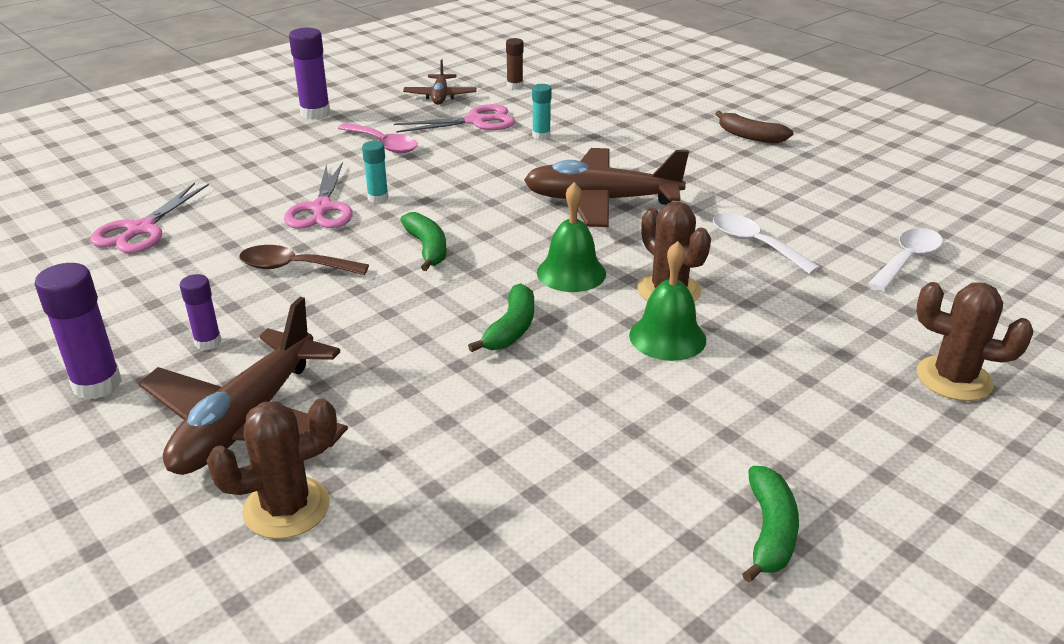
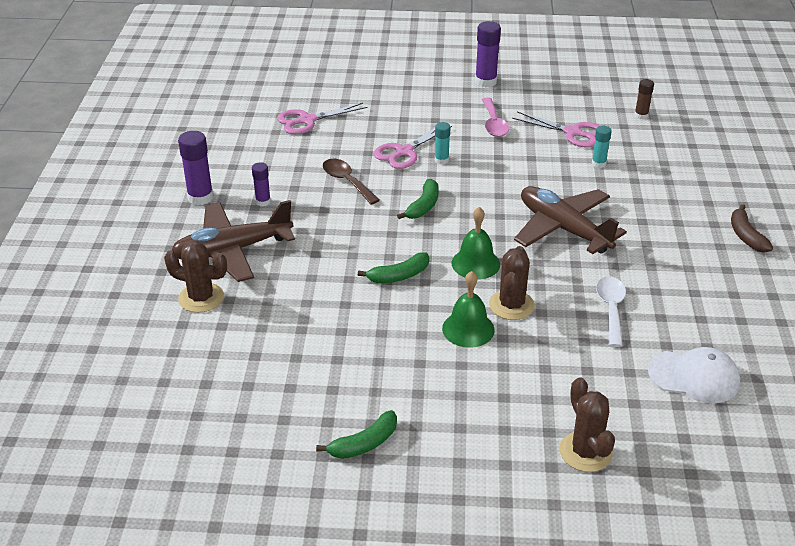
camera: 45 degrees right, 5 degrees up
(440, 96) = (578, 102): brown plane -> none
(907, 260) = (694, 377): white spoon -> white cap

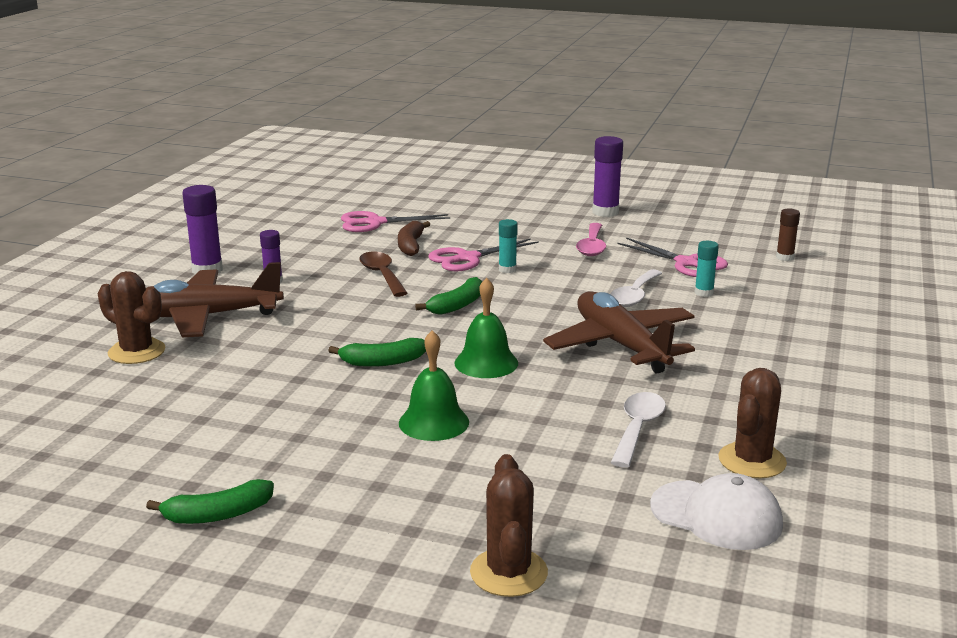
camera: 15 degrees right, 15 degrees down
(511, 305) = (506, 407): brown cactus -> brown cactus (752, 461)
(550, 175) = (634, 296): none -> white spoon
(746, 236) = (870, 381): brown banana -> brown banana (411, 245)

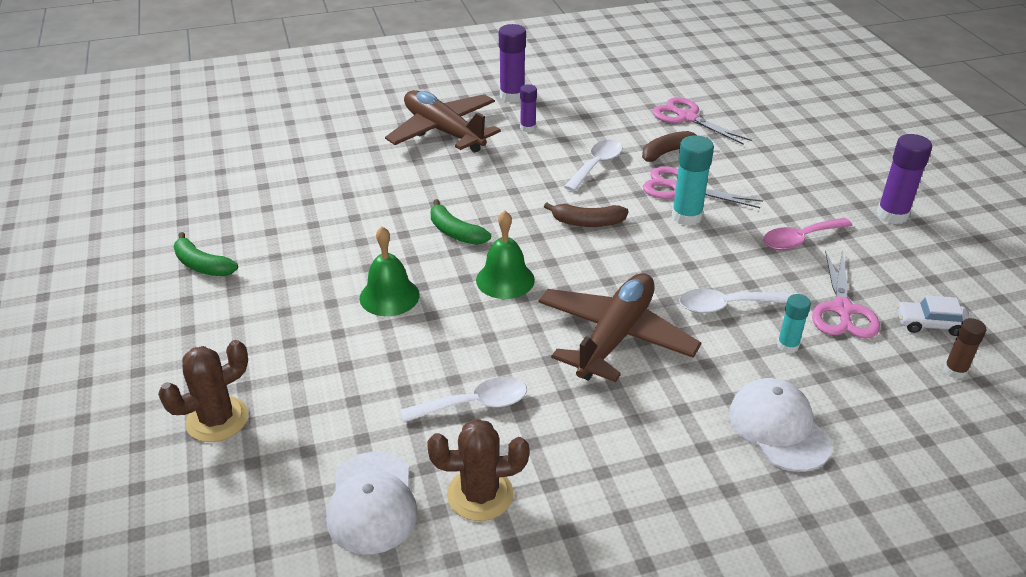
camera: 55 degrees right, 15 degrees up
(136, 352) = (369, 134): brown cactus -> none
(382, 275) = (596, 165): brown spoon -> white spoon
(457, 305) = (587, 223): green banana -> brown banana
(507, 269) = (686, 216): turquoise glue stick -> turquoise glue stick, size x1.68
(732, 246) = (930, 324): none -> white car
(785, 326) = (779, 427): none -> white cap

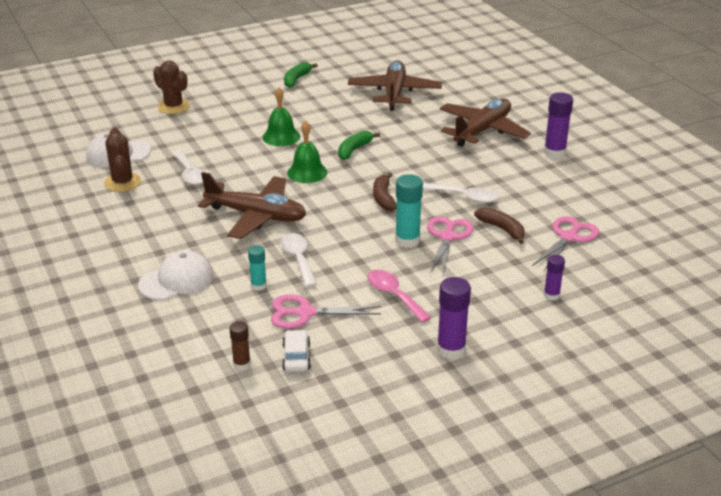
camera: 80 degrees right, 5 degrees down
(306, 181) = (394, 93): none -> brown plane
(528, 128) = (507, 163): purple glue stick -> purple glue stick (551, 295)

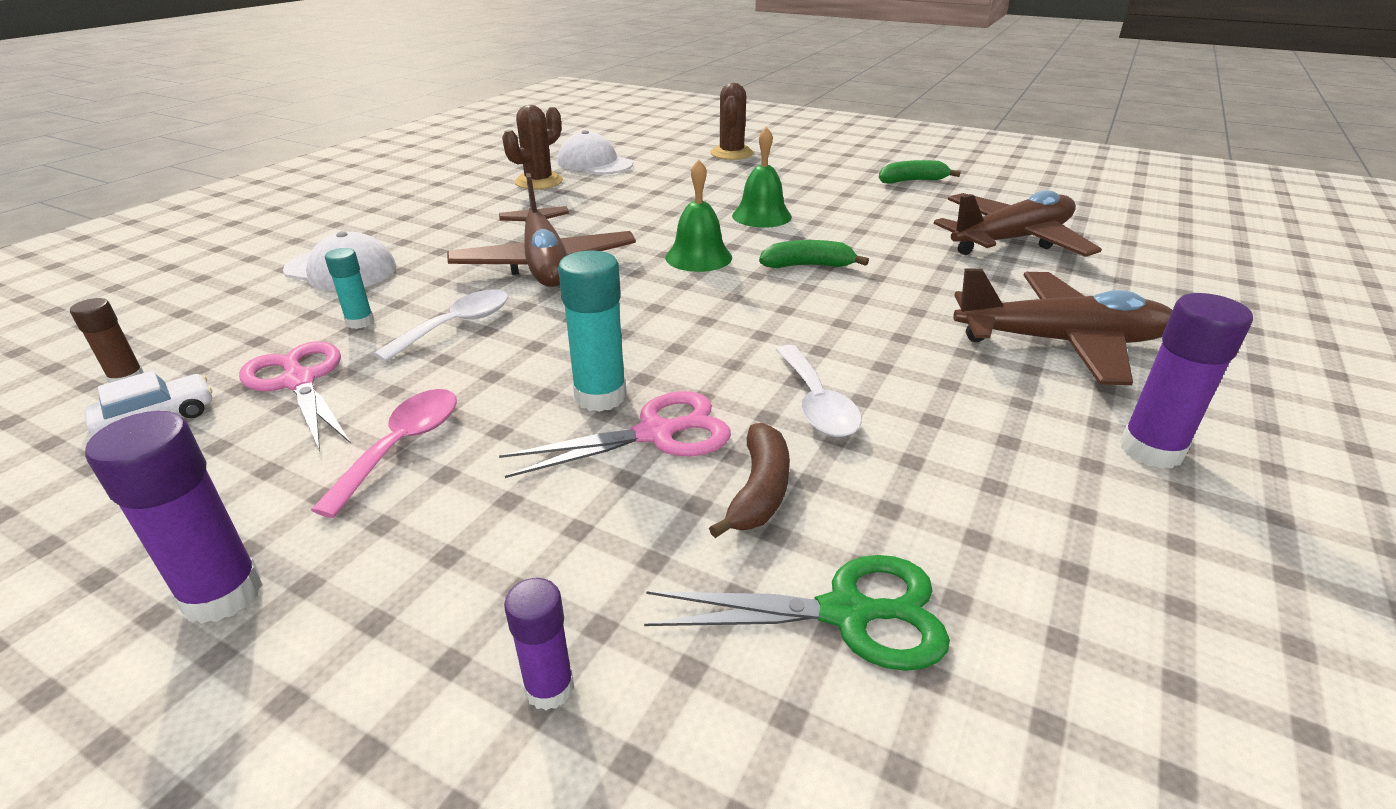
camera: 55 degrees right, 0 degrees up
(190, 174) = (599, 202): white spoon -> none
(383, 198) = (706, 331): brown banana -> none
(569, 237) = (847, 613): pink scissors -> green scissors

